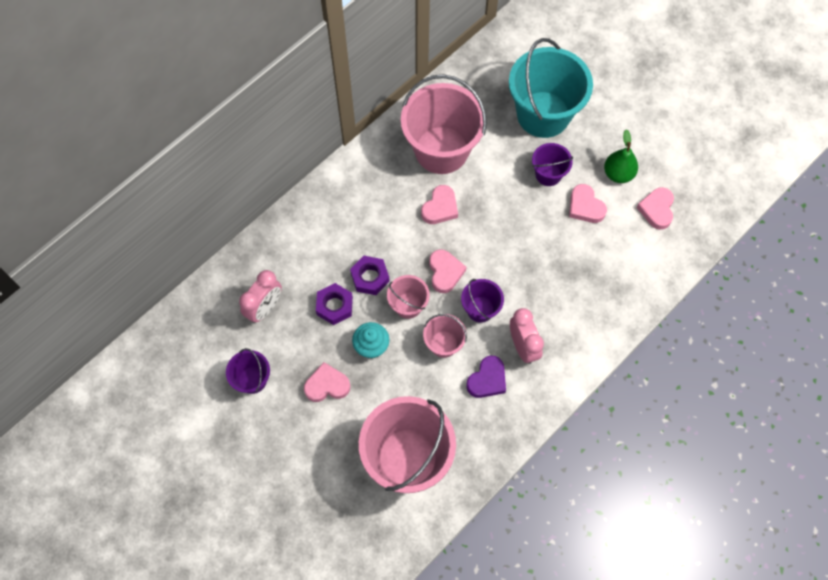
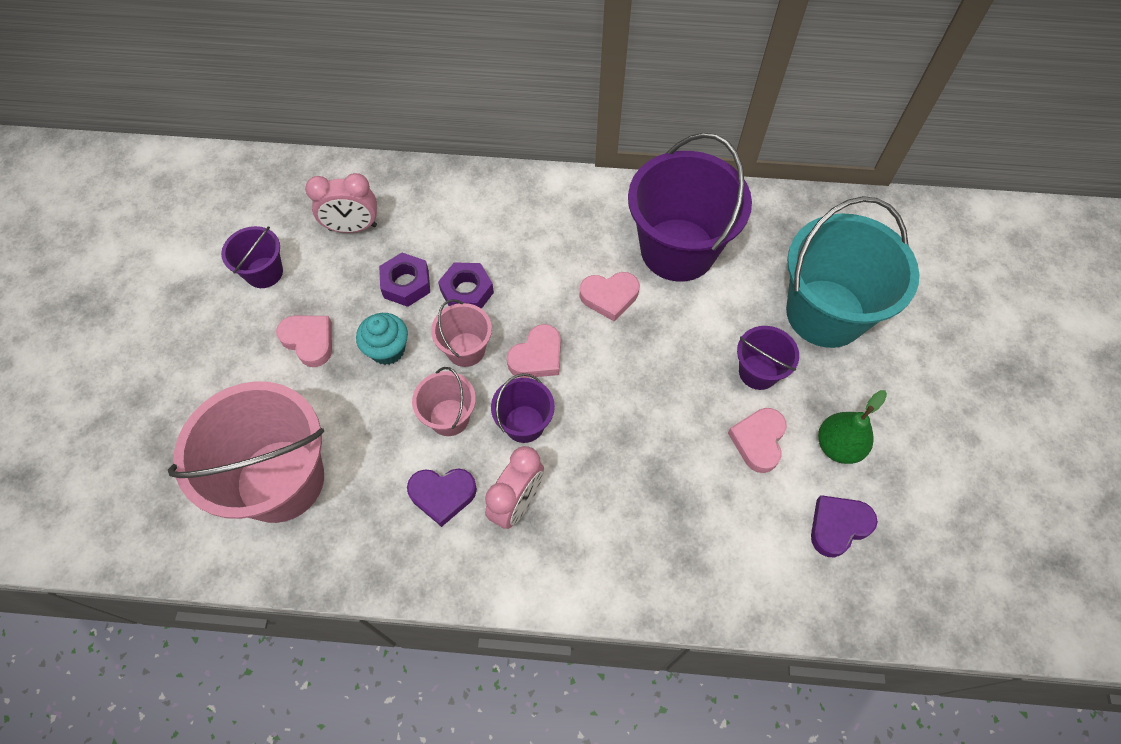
camera: 50 degrees right, 5 degrees down
(441, 150) = (678, 250): pink bucket -> purple bucket
(656, 209) = (838, 526): pink heart -> purple heart

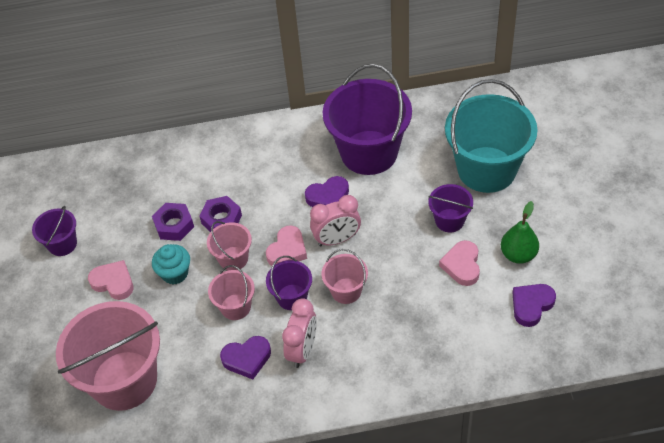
camera: 10 degrees left, 10 degrees down
(352, 227) = (120, 196): pink clock -> pink clock (337, 239)
(596, 434) = (346, 291): none -> pink bucket
(609, 297) = (328, 197): pink heart -> purple heart

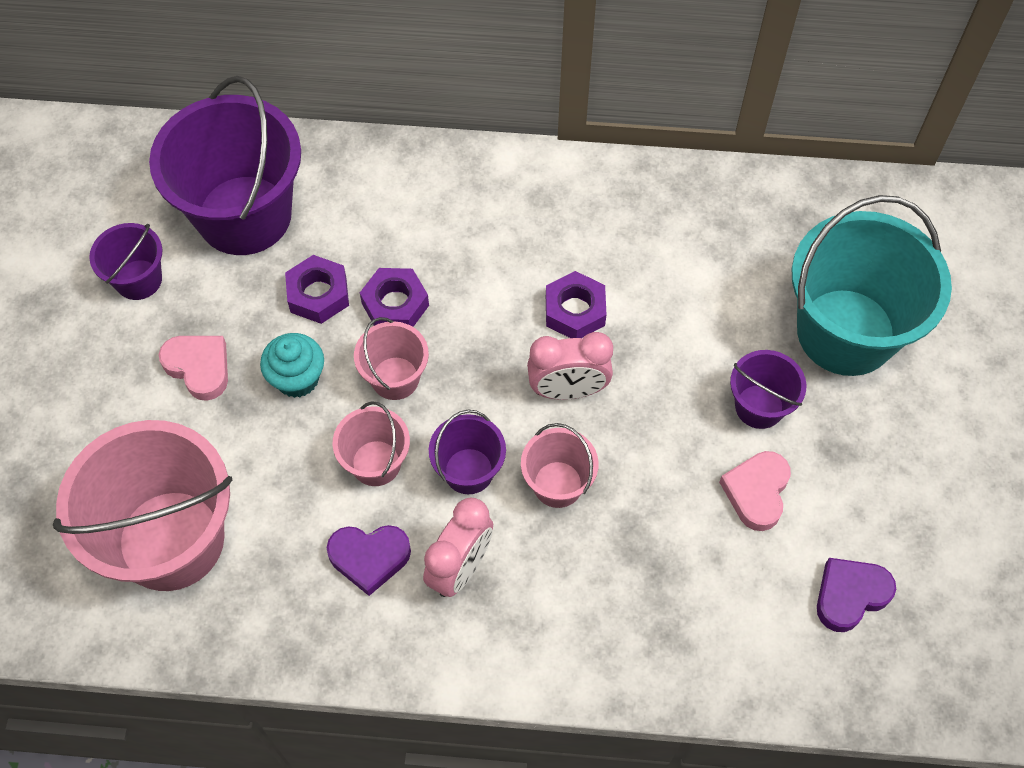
camera: 10 degrees right, 10 degrees up
(287, 250) = (484, 387): pink heart -> none
(328, 197) = (575, 311): purple heart -> purple nut
(369, 152) = (662, 250): purple bucket -> purple bucket (244, 215)
(518, 254) = (854, 498): green pear -> none

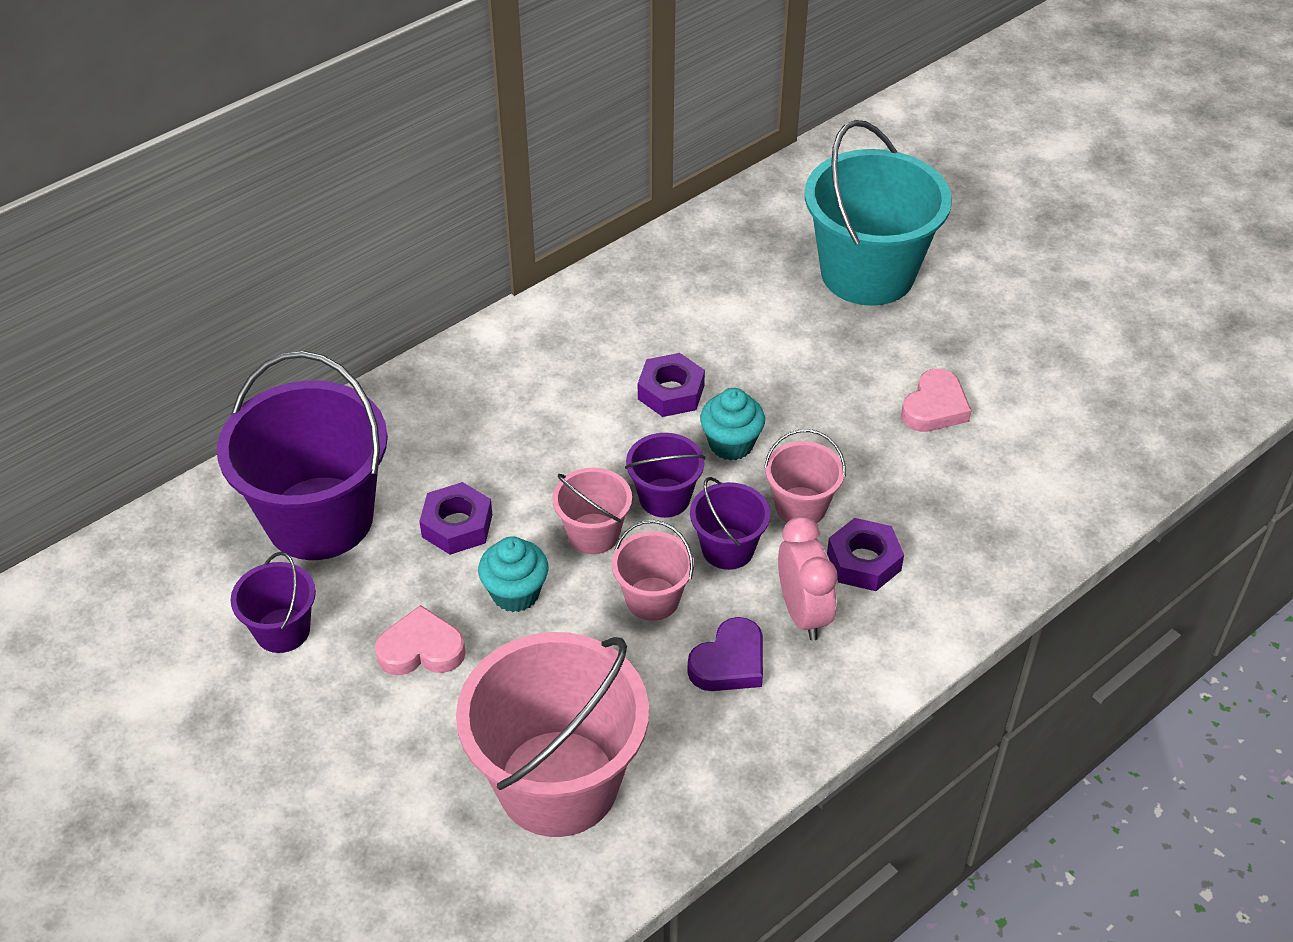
camera: 45 degrees left, 15 degrees down
(395, 304) = (529, 487): purple nut -> purple nut (864, 561)
(568, 390) = (731, 444): pink clock -> turquoise cupcake
(756, 492) = (934, 407): pink heart -> pink heart turned 120 degrees counterclockwise
(759, 406) = (870, 357): purple bucket -> purple bucket (664, 498)
(850, 595) = (1066, 420): purple heart -> none

